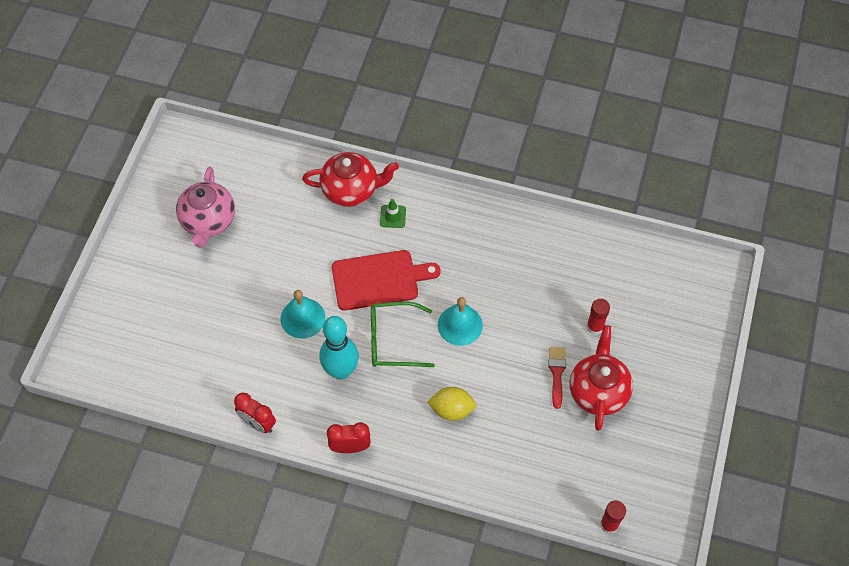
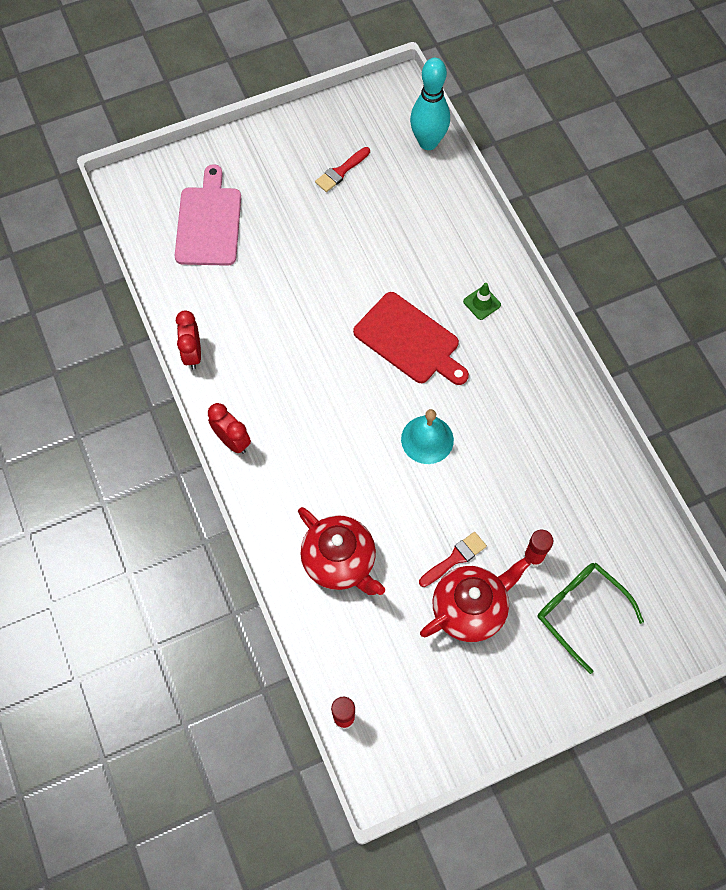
camera: 50 degrees right, 5 degrees up
(162, 335) = (209, 222): none -> pink cutting board
(208, 221) = (341, 171): pink teapot -> red brush
(302, 318) = (318, 311): turquoise bell -> none
(341, 371) = (296, 378): turquoise bowling pin -> turquoise bowling pin (428, 142)
(351, 190) = (475, 251): red teapot -> red teapot (340, 561)
(393, 340) = (362, 397): green glasses -> green glasses (581, 612)
(452, 409) = (339, 495): yellow lemon -> none

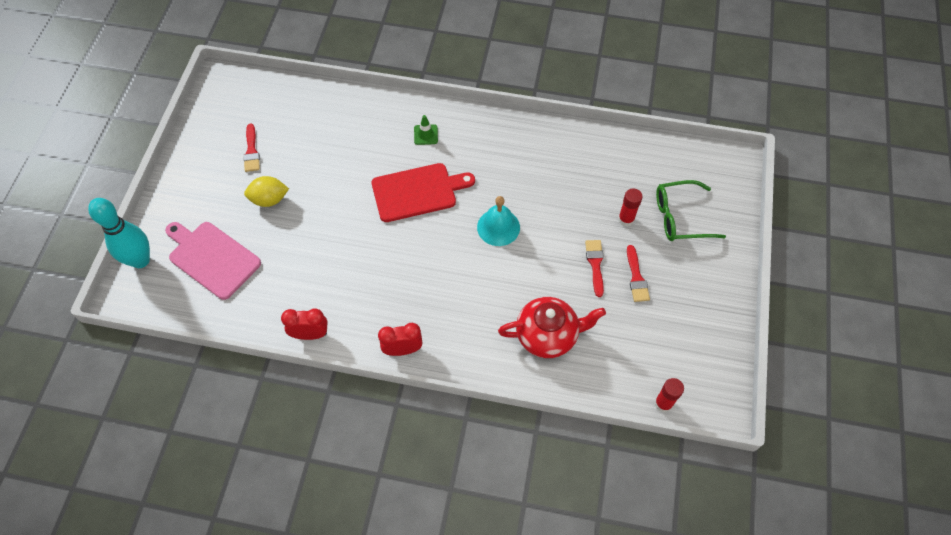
camera: 55 degrees left, 5 degrees down
(192, 354) = (310, 334): red clock -> red clock turned 150 degrees clockwise
(302, 223) = (269, 199): none -> yellow lemon
(428, 142) = (279, 89): turquoise bowling pin -> turquoise bowling pin (140, 260)
(470, 608) = (636, 277): red teapot -> red brush

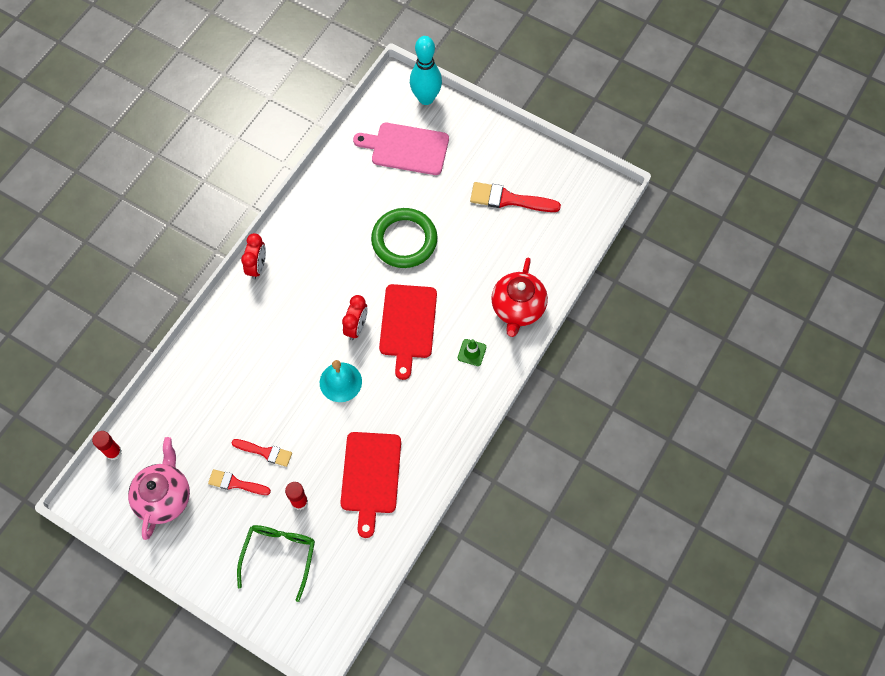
camera: 110 degrees right, 5 degrees up
(212, 258) = (406, 148): pink cutting board -> pink cutting board turned 135 degrees counterclockwise
(251, 151) = (509, 199): red brush -> red brush, size x1.59
(269, 199) = (449, 202): yellow lemon -> none
(310, 334) = (303, 204): red clock -> red clock (356, 327)
(325, 224) = (404, 240): none -> green ring
(548, 335) = (217, 383): red teapot -> red teapot (517, 308)
(576, 173) = (370, 477): none -> red cutting board
(681, 334) = (164, 497): none -> pink teapot

